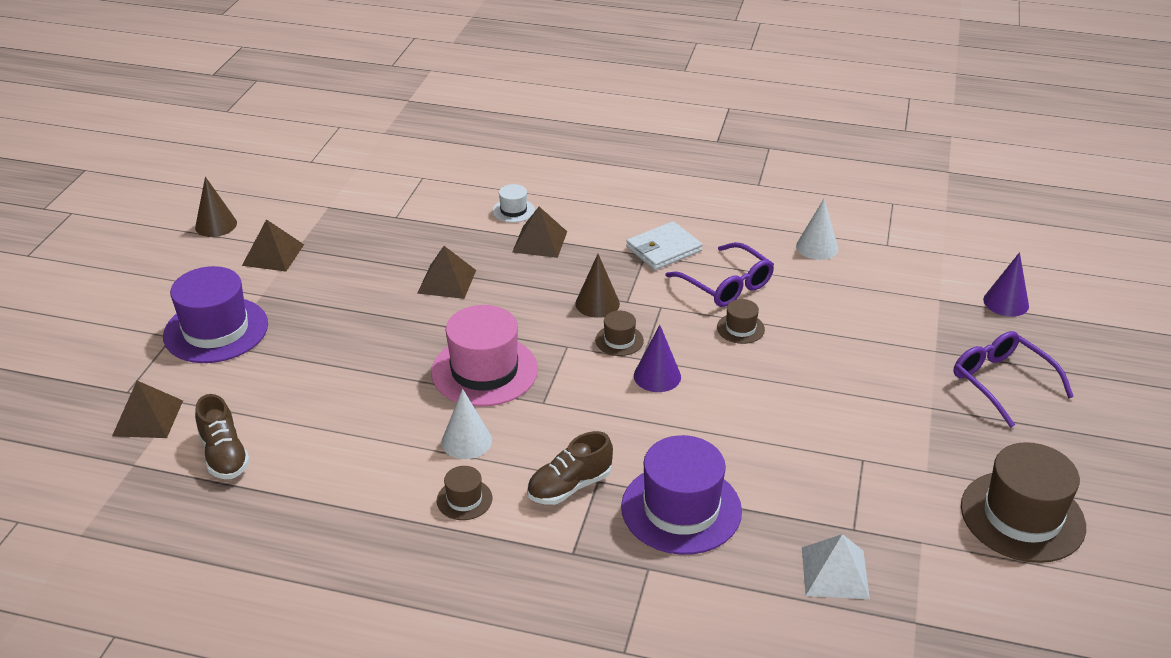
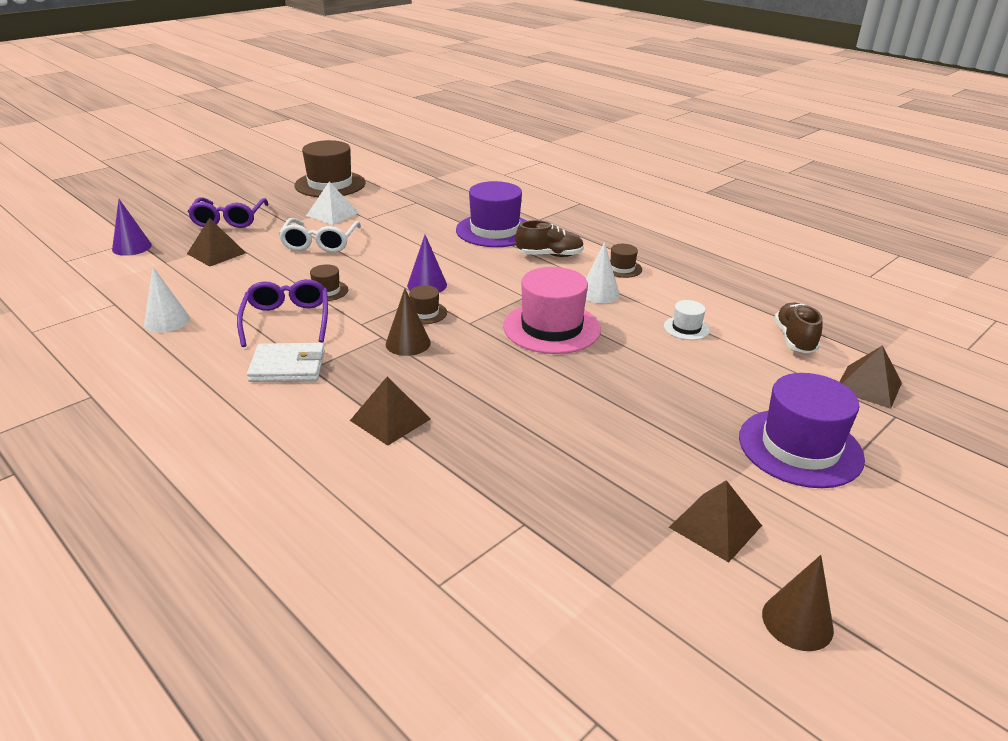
camera: 150 degrees left, 5 degrees down
(447, 281) = (525, 412): brown pyramid -> brown pyramid (216, 253)
(513, 210) = (375, 471): white hat -> white hat (686, 328)
(835, 572) = (448, 195): white pyramid -> white pyramid (332, 214)
(847, 390) = (320, 242): none -> white glasses

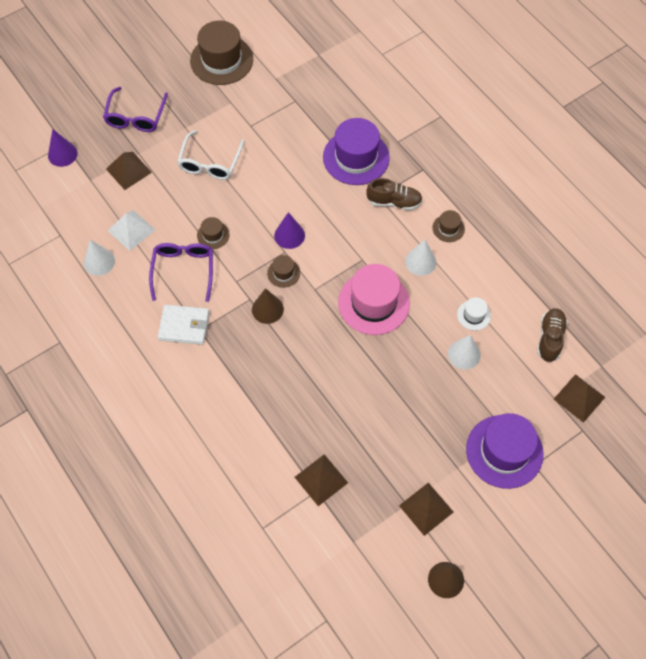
camera: 10 degrees right, 30 degrees up
(332, 214) = (221, 115): white pyramid -> white pyramid (131, 230)
(390, 419) = (248, 390): brown pyramid -> brown pyramid (321, 479)
(691, 361) = (464, 354): none -> white cone

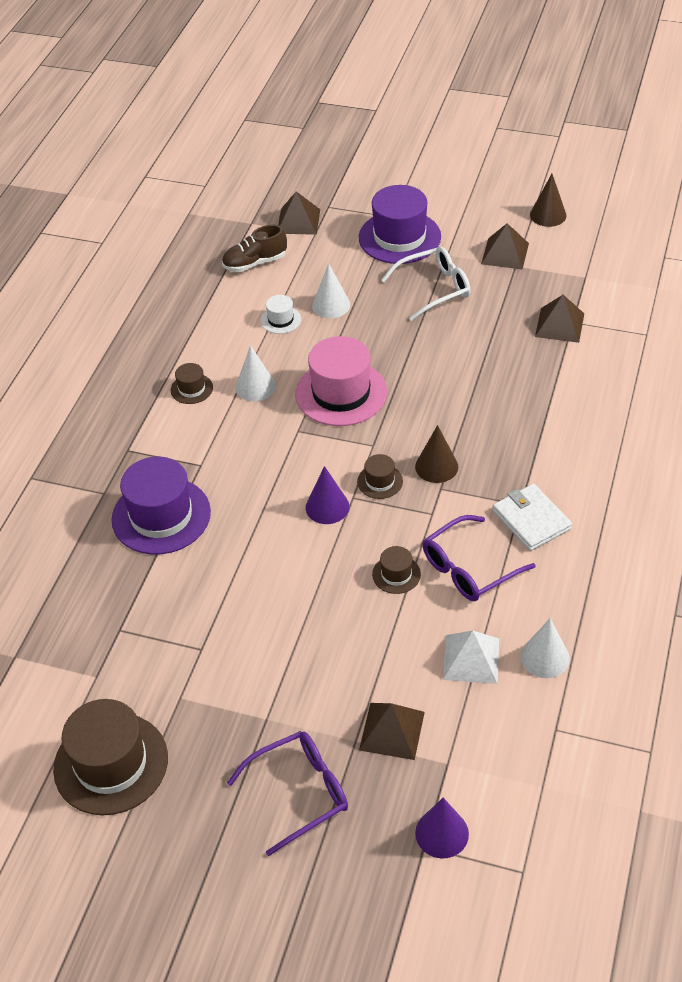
camera: 125 degrees left, 15 degrees down
(210, 162) = (297, 651): white glasses -> white glasses (433, 289)
(394, 202) = (196, 448): brown shoe -> none

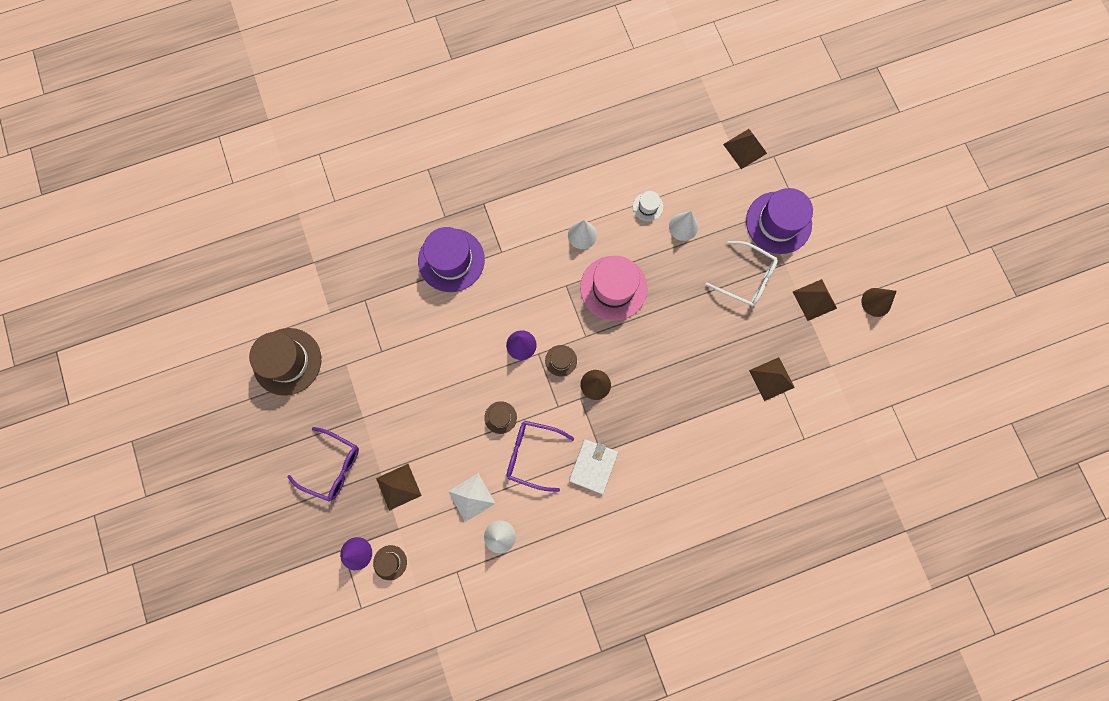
camera: 50 degrees right, 30 degrees up
(191, 389) = (554, 200): brown hat -> brown hat (390, 562)
(255, 263) = (685, 152): brown shoe -> none

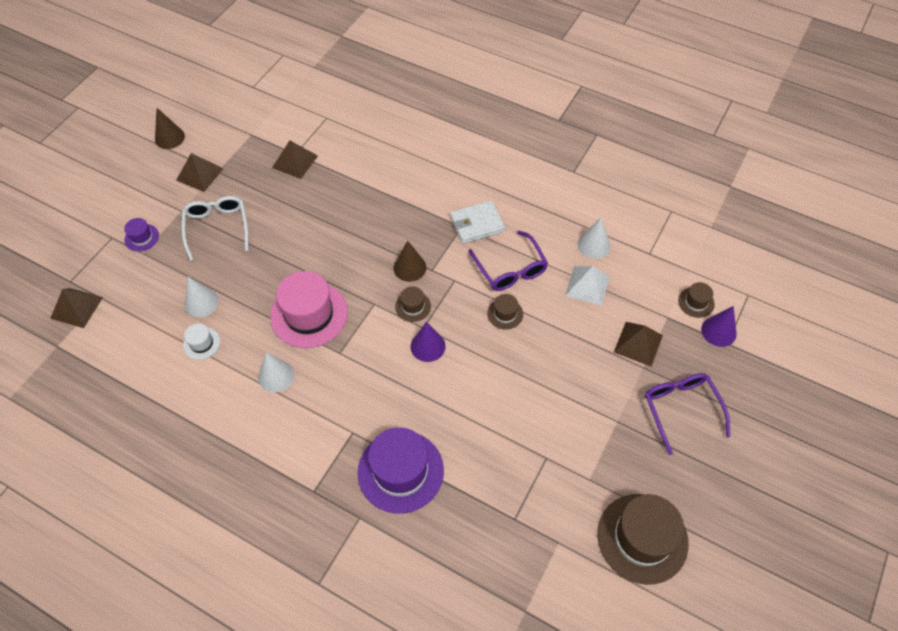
camera: 130 degrees left, 20 degrees down
(778, 222) = (142, 237): purple hat -> purple hat, size x0.47

